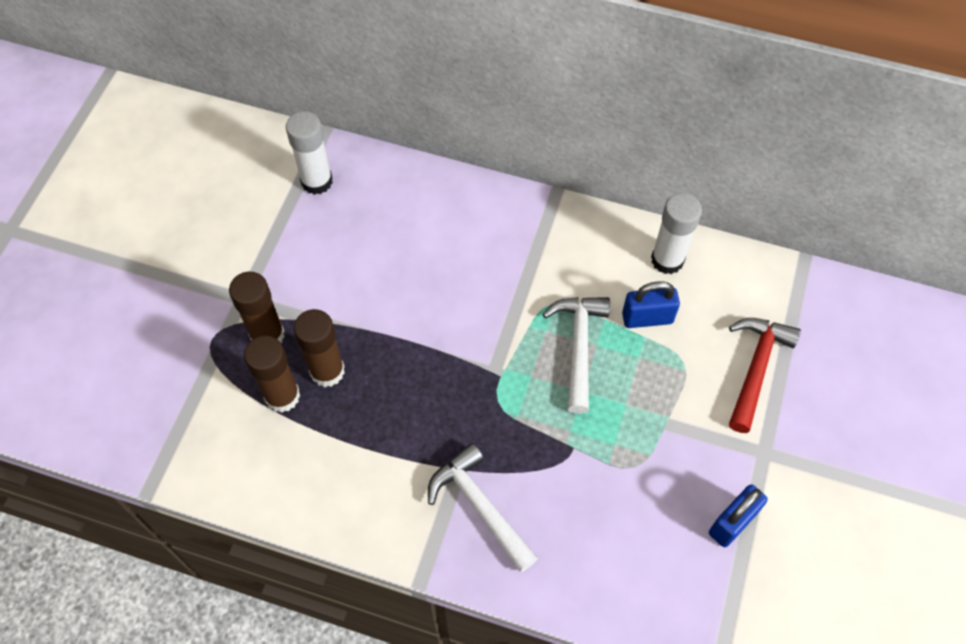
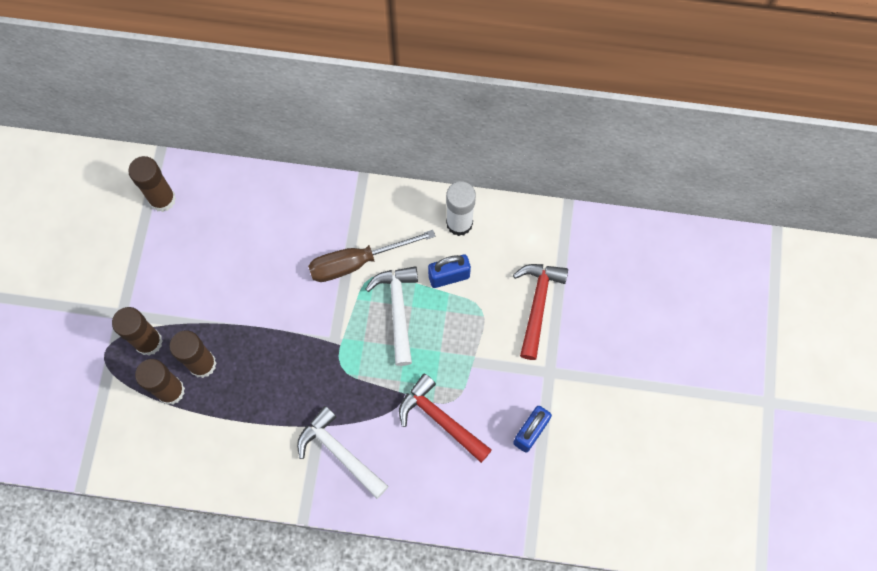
camera: 10 degrees left, 10 degrees up
(317, 181) = (162, 199): white glue stick -> brown glue stick
(536, 284) = (357, 262): none -> brown screwdriver
(615, 486) = (440, 419): none -> red hammer

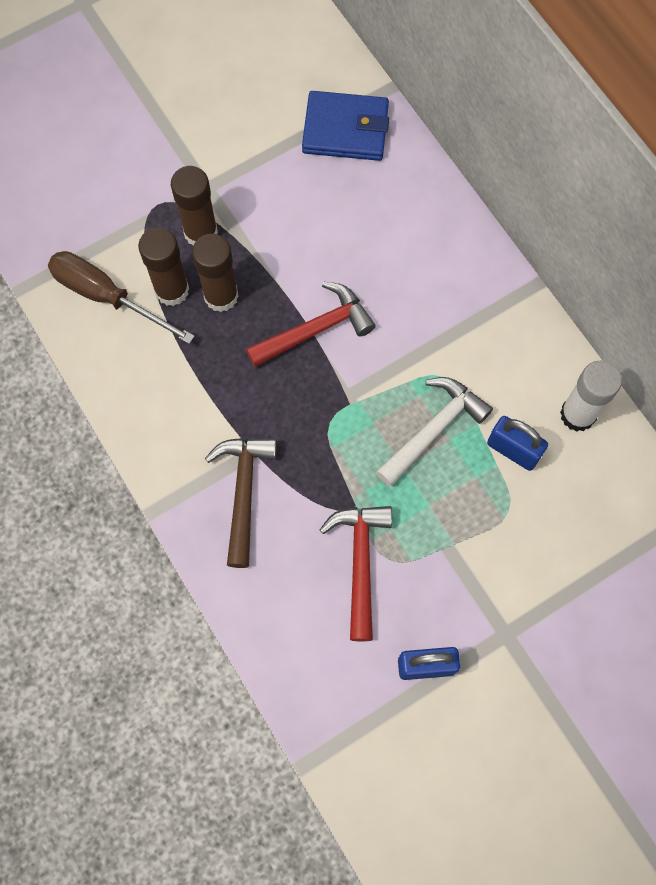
camera: 50 degrees right, 0 degrees up
(162, 199) = (345, 129): brown glue stick -> blue wallet
(339, 452) = (243, 492): white hammer -> brown hammer
(357, 262) = (446, 351): brown screwdriver -> brown screwdriver (107, 296)
(537, 304) = (566, 563): red hammer -> red hammer (316, 329)

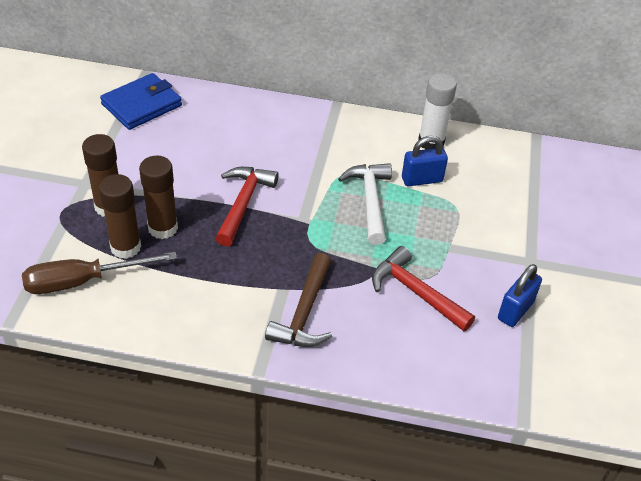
camera: 50 degrees left, 25 degrees down
(243, 492) = (304, 313): brown hammer -> brown hammer turned 120 degrees counterclockwise

